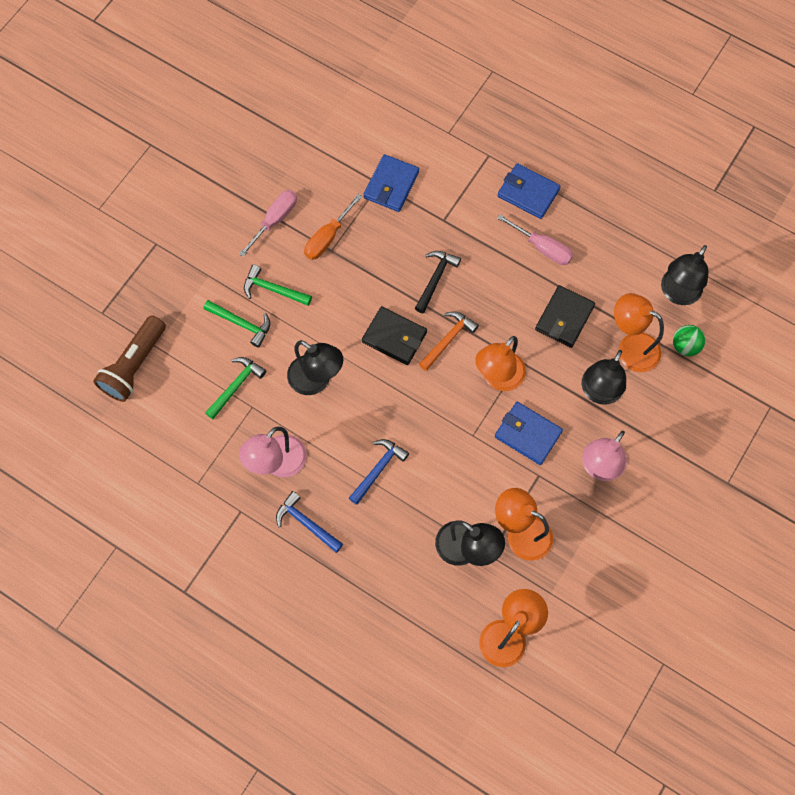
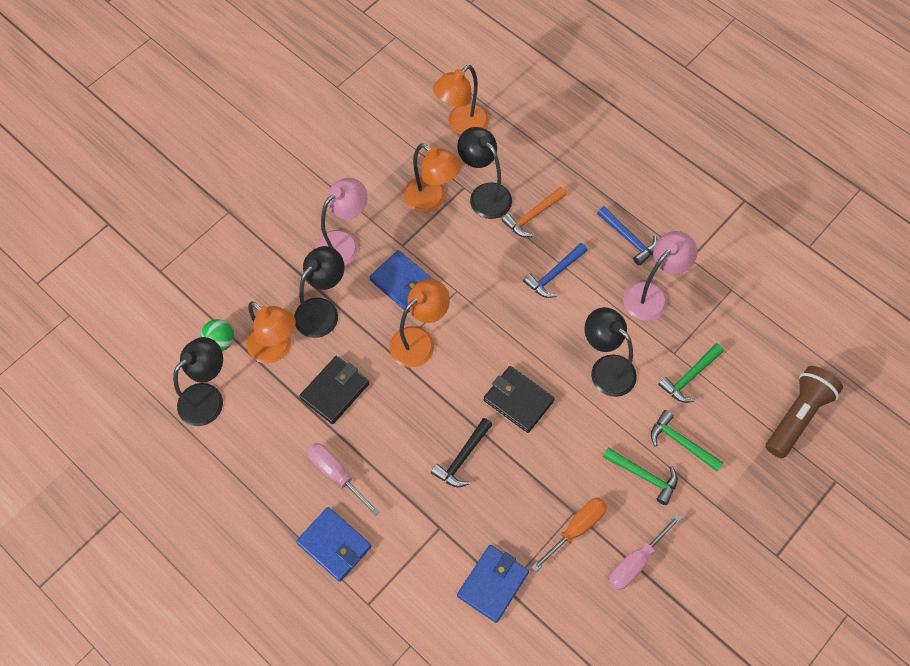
camera: 170 degrees left, 5 degrees down
(448, 339) = (462, 388): orange hammer -> orange hammer (533, 216)

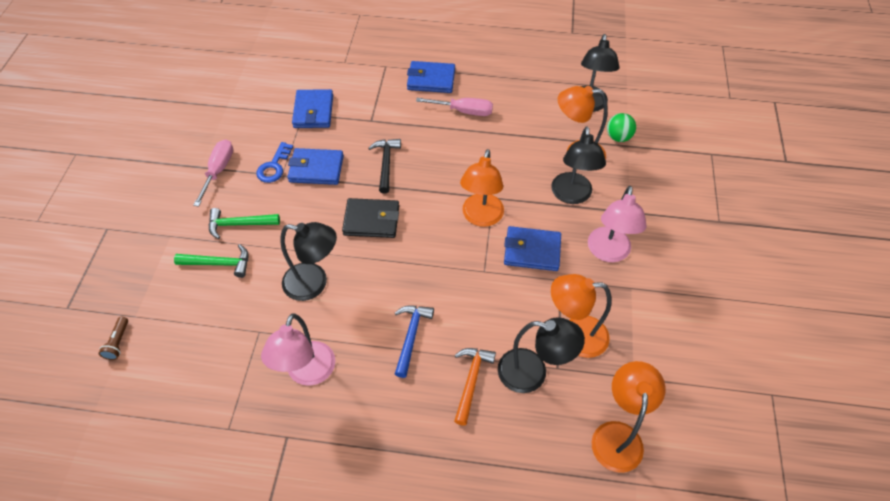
camera: 145 degrees right, 10 degrees down
(335, 391) = (510, 153): black wallet -> none
(535, 497) = (316, 169): none -> blue wallet
(576, 529) = (274, 166): orange screwdriver -> blue key
(628, 238) = (362, 418): blue hammer -> none
(690, 376) = (234, 319): green hammer -> none
(797, 415) = (118, 342): brown flashlight -> brown flashlight, size x0.44

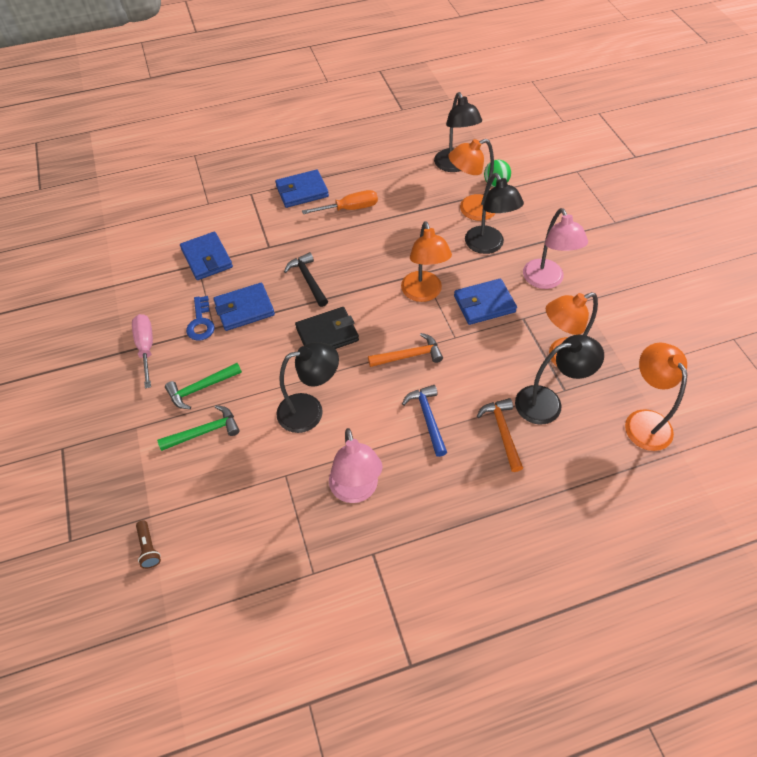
camera: 25 degrees left, 0 degrees up
(431, 271) = (409, 356): none -> orange hammer
(463, 111) = (349, 209): pink screwdriver -> orange screwdriver

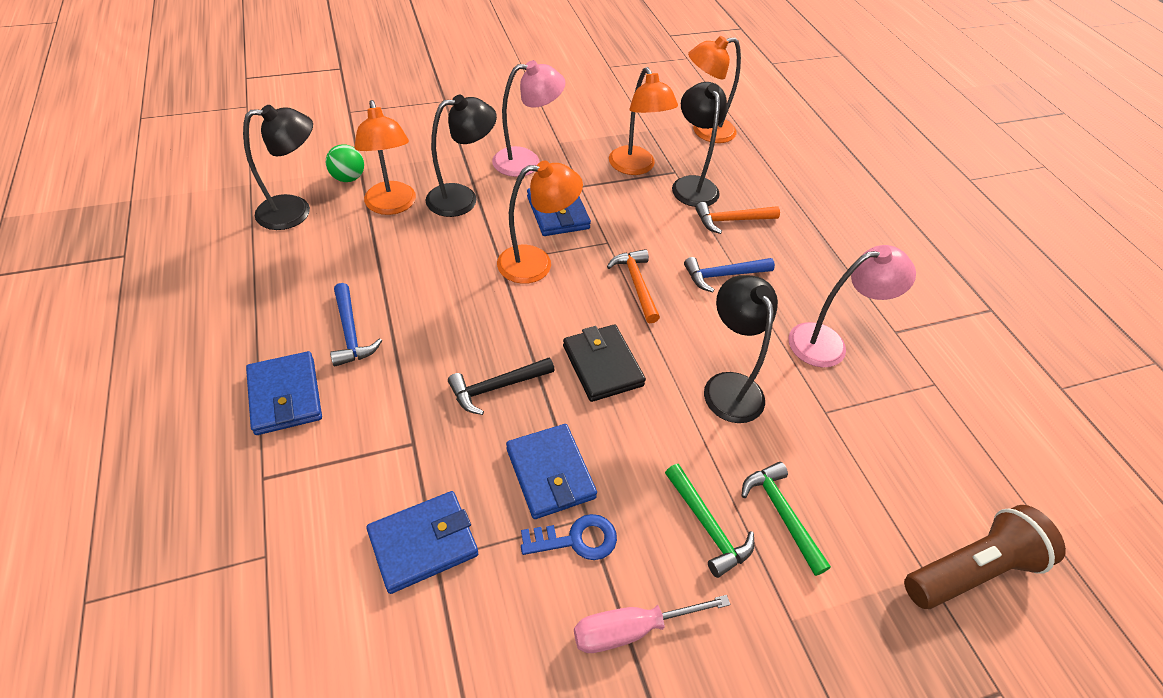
camera: 95 degrees left, 5 degrees down
(149, 548) = (970, 569): brown flashlight -> brown flashlight, size x2.25
(349, 209) = (350, 332): orange screwdriver -> blue hammer

